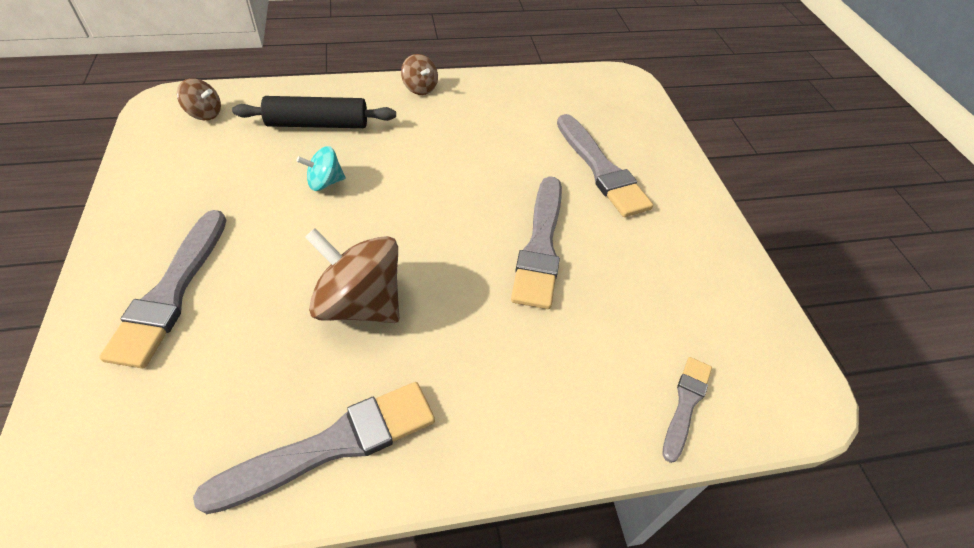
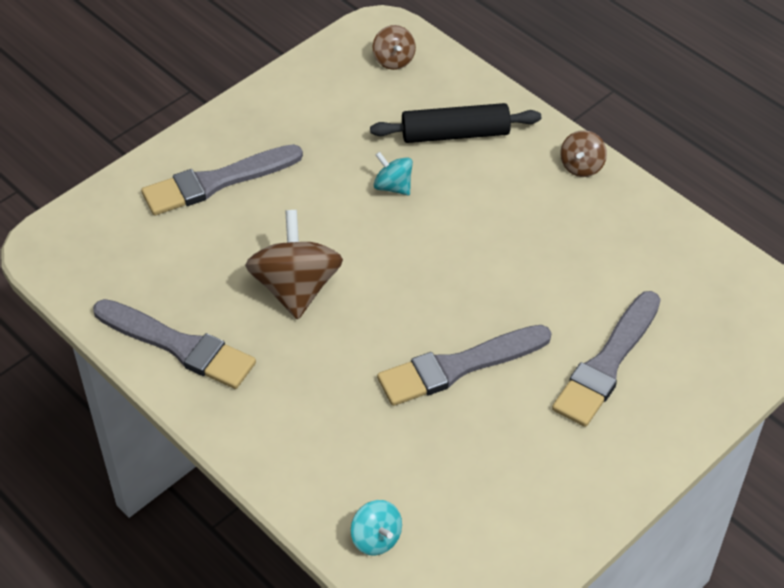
camera: 60 degrees right, 0 degrees up
(318, 124) = (455, 134): black rolling pin -> black rolling pin turned 60 degrees counterclockwise
(685, 404) = (376, 538): grey brush -> turquoise spinning top

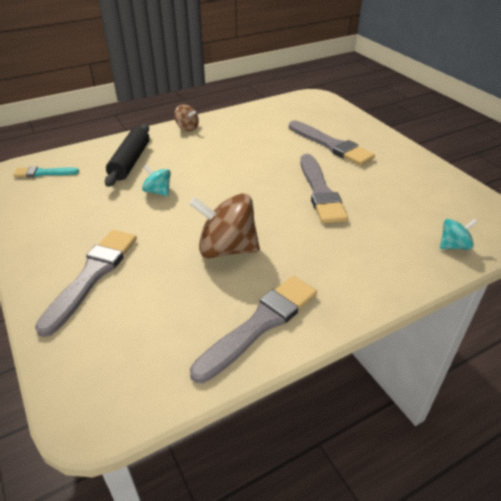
camera: 75 degrees left, 10 degrees down
(216, 182) = (92, 275): grey brush -> grey brush turned 150 degrees counterclockwise
(393, 60) = (43, 173): brown spinning top -> turquoise brush
(393, 186) = (158, 191): turquoise spinning top -> turquoise spinning top turned 75 degrees clockwise

